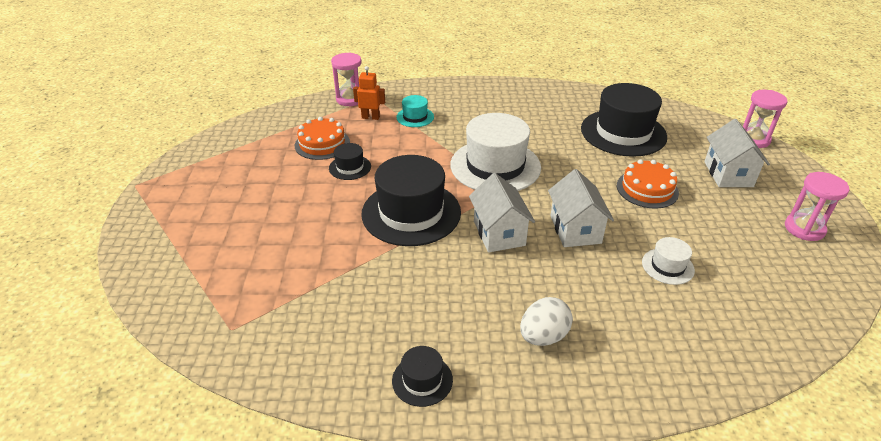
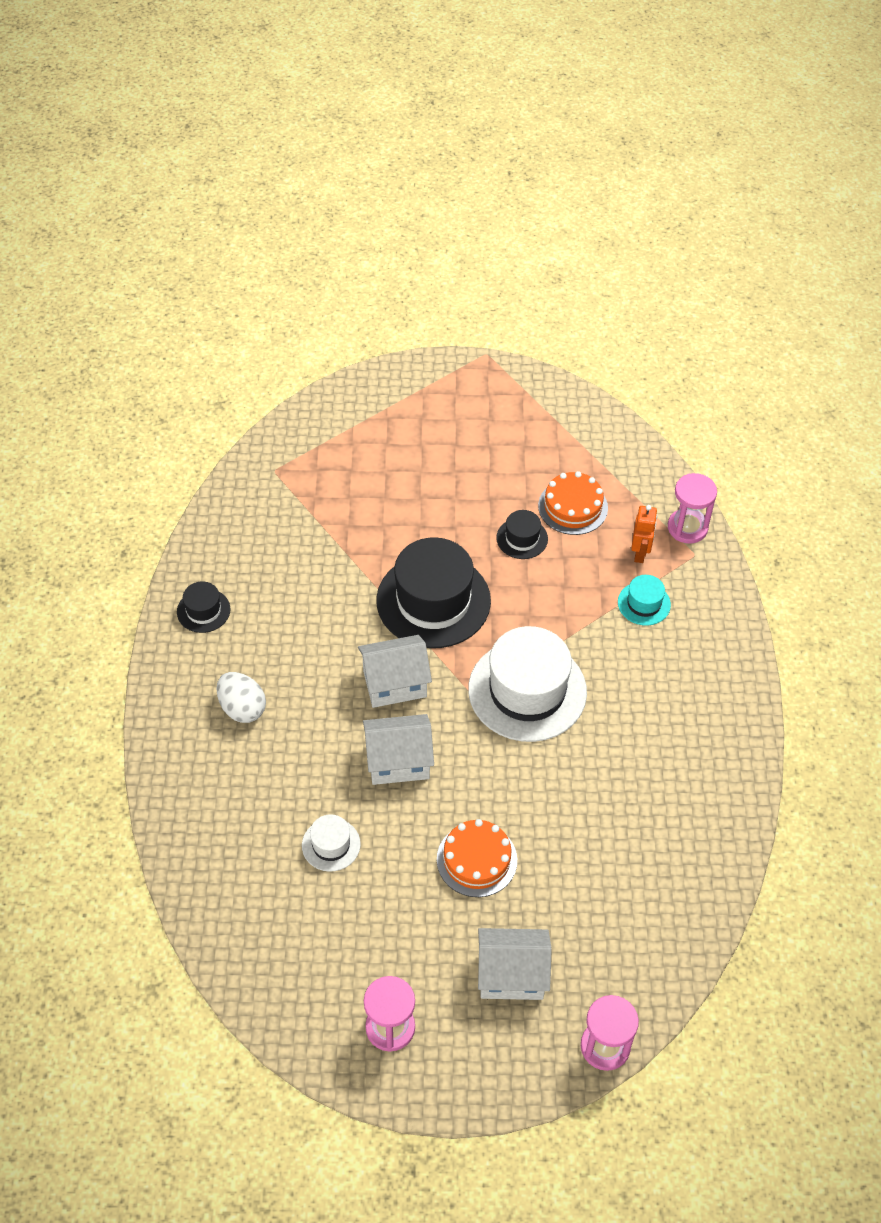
camera: 90 degrees right, 15 degrees up
(623, 132) = (616, 862): black hat -> none

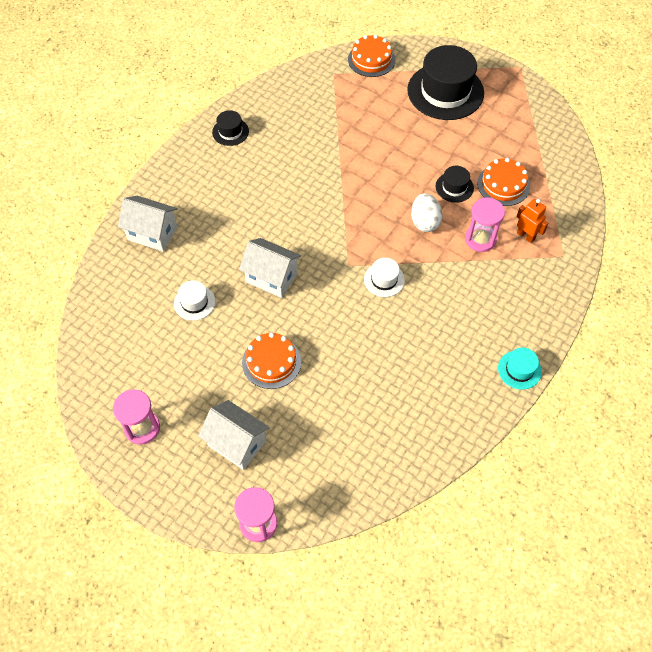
camera: 35 degrees right, 5 degrees up
(242, 708) = (208, 197): white egg -> white egg (424, 222)
(306, 429) = (371, 59): none -> orange cake
(394, 684) = (306, 231): white house -> white house (152, 233)
(433, 601) = (368, 195): black hat -> black hat (445, 91)
(527, 690) = (384, 279): white hat -> white hat, size x0.46
(640, 553) = (526, 236): orange robot -> orange robot turned 90 degrees counterclockwise
(644, 603) = (503, 268): turquoise hat -> turquoise hat (519, 370)
(687, 527) = (571, 236): pink hourglass -> pink hourglass (480, 239)

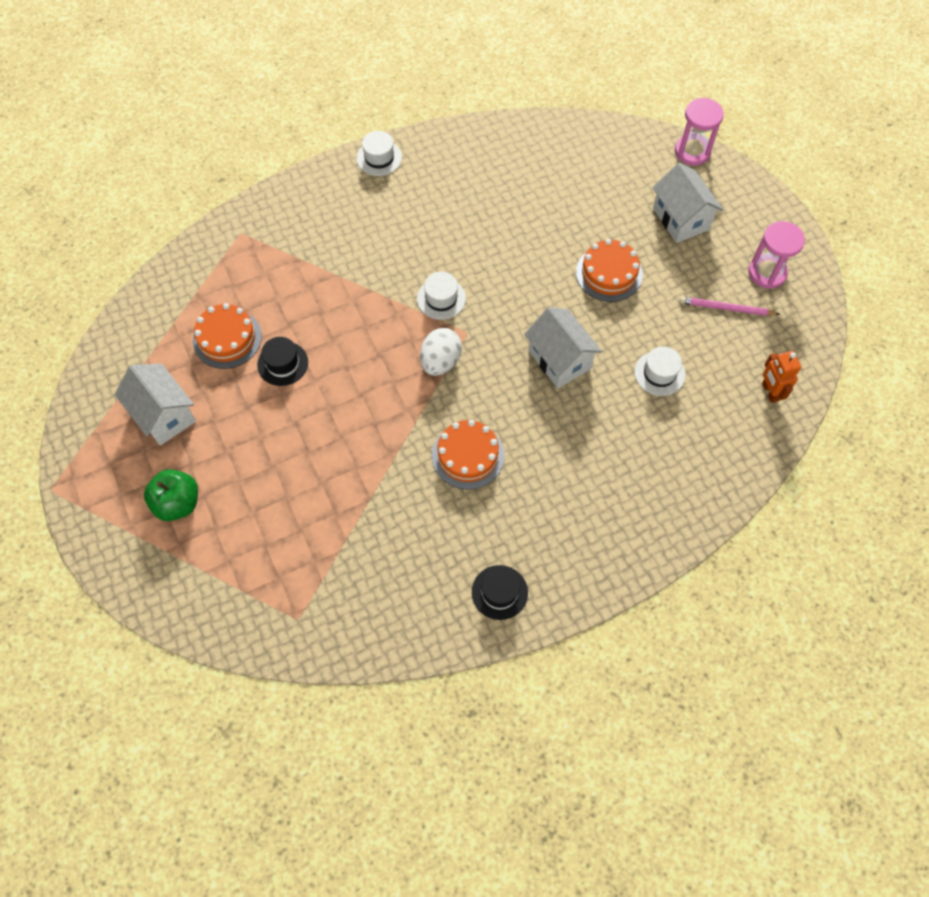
camera: 150 degrees left, 5 degrees up
(152, 233) = (672, 485): white house -> white house (164, 415)
(164, 378) = (726, 308): none -> pink pencil
(371, 59) = (228, 616): orange cake -> orange cake (468, 455)
(424, 222) = (349, 339): white egg -> white egg (440, 362)
(445, 91) = (178, 503): black hat -> green apple
(480, 239) = (307, 291): pink hourglass -> none
(519, 370) = (379, 158): turquoise hat -> white hat
(526, 236) = (257, 271): orange robot -> orange robot (769, 392)

